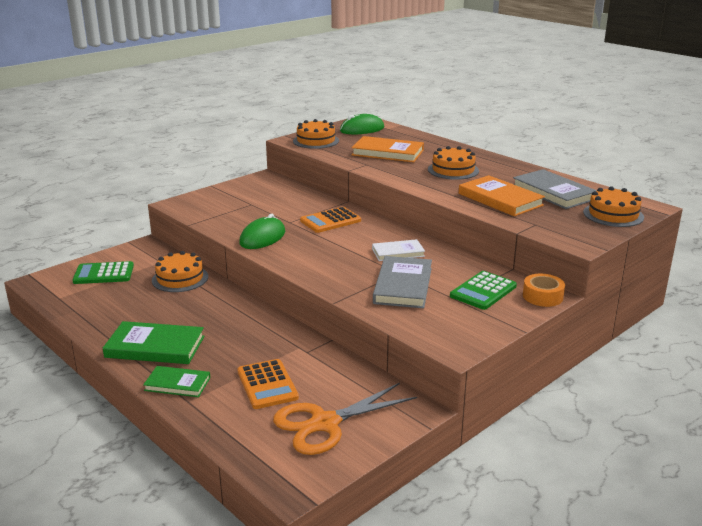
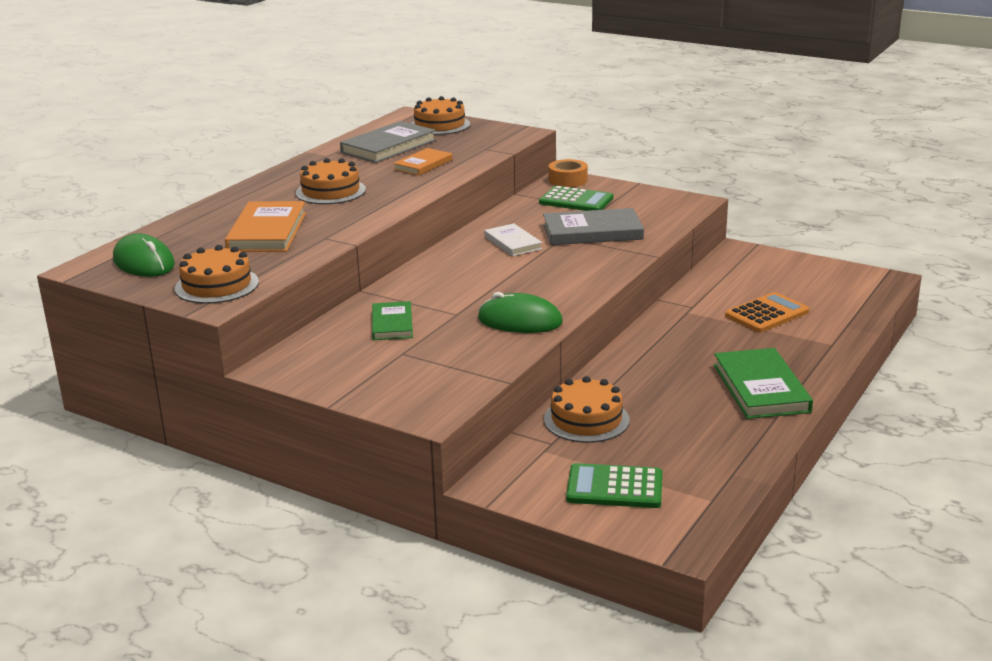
camera: 105 degrees left, 0 degrees up
(103, 274) = (614, 487): green calculator -> green calculator turned 120 degrees clockwise
(177, 384) = (812, 356): green book -> green book (392, 324)
(325, 423) = (796, 280): orange scissors -> none
(330, 221) = (439, 290): orange calculator -> none
(500, 199) = (423, 165): orange book -> orange book, size x0.61

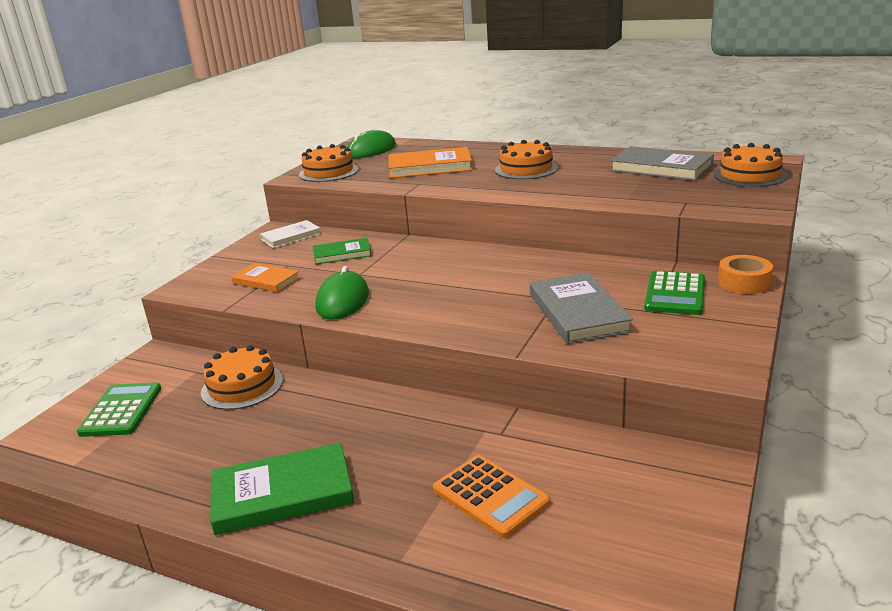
camera: 85 degrees right, 0 degrees up
(423, 165) = (615, 186): orange book -> orange book (266, 280)
(513, 243) = (530, 276): white book -> white book (291, 237)

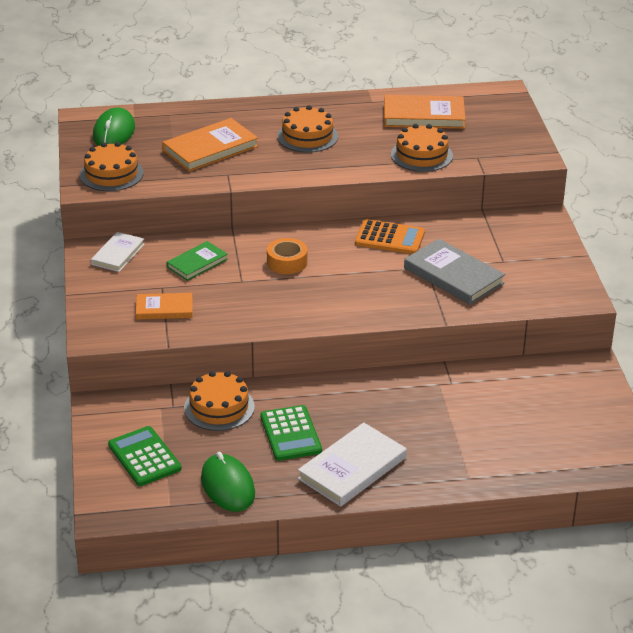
camera: 35 degrees left, 10 degrees up
(282, 493) = (352, 468): green book -> white book
(342, 301) = (261, 311): green mouse -> green mouse (227, 486)
(490, 496) = (484, 424): orange calculator -> orange calculator (390, 238)
(661, 168) = (424, 116): grey book -> orange book
(675, 294) = (505, 242): green calculator -> green calculator (291, 434)
(744, 282) = (543, 219): orange tape -> orange tape (287, 262)
(749, 175) = (500, 114): orange cake -> orange cake (421, 155)

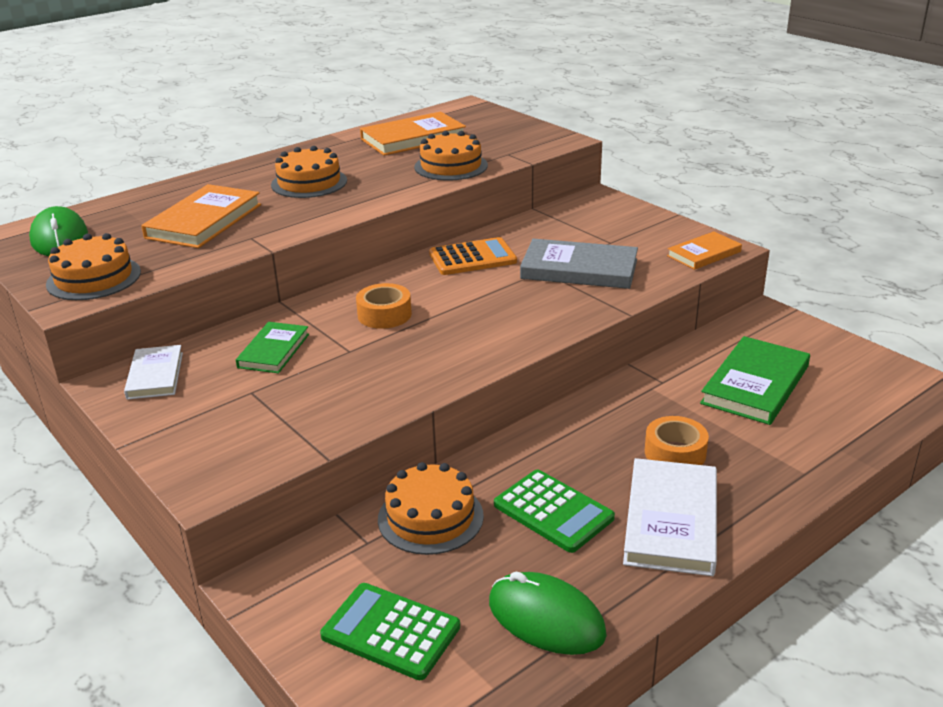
camera: 30 degrees left, 5 degrees down
(164, 309) = (278, 415): orange book -> orange book (704, 254)
(402, 431) = (675, 453): none -> orange tape
(512, 410) = (755, 385): none -> green book

